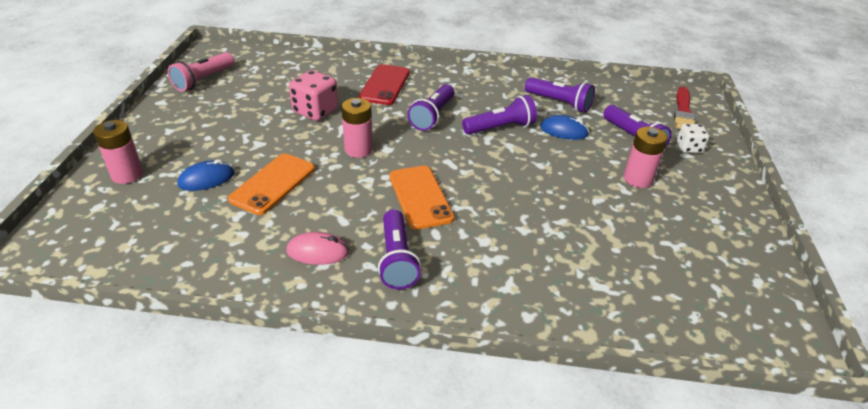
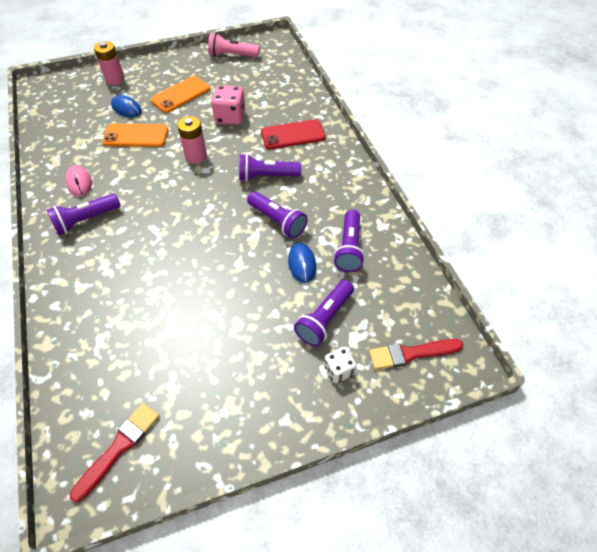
camera: 65 degrees right, 15 degrees up
(420, 197) = (157, 207): orange phone -> orange phone (181, 95)
(637, 179) = (256, 336): pink battery -> none
(742, 298) = (119, 447): none -> red brush

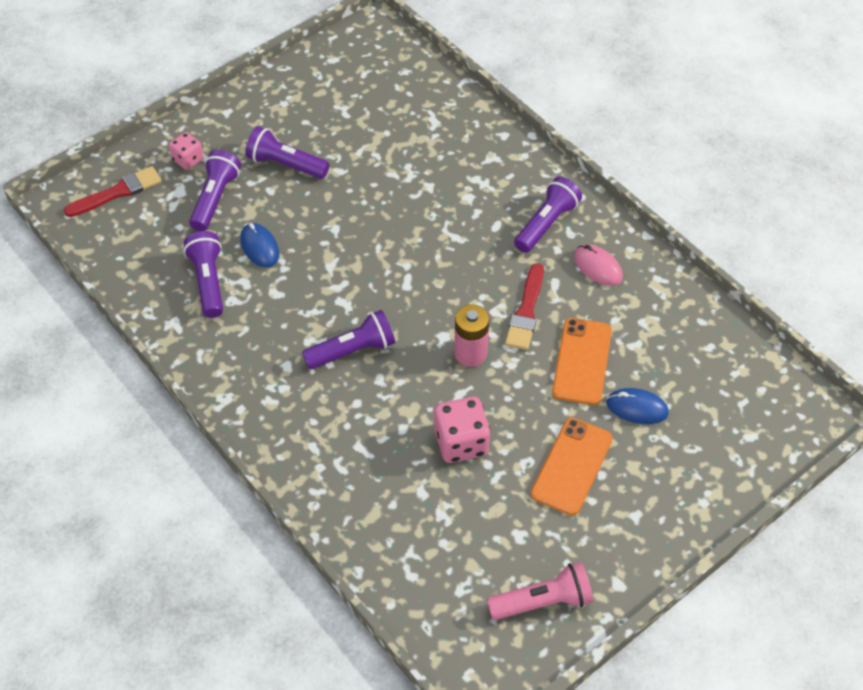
camera: 160 degrees right, 0 degrees up
(115, 79) = (707, 465): pink battery -> none
(119, 447) = (360, 60): red brush -> red brush (526, 311)
(136, 136) = (582, 361): orange phone -> orange phone turned 60 degrees counterclockwise
(277, 221) = (310, 290): purple flashlight -> purple flashlight (285, 164)
(293, 135) = (345, 437): red phone -> none
(339, 370) = (188, 159): white dice -> pink dice

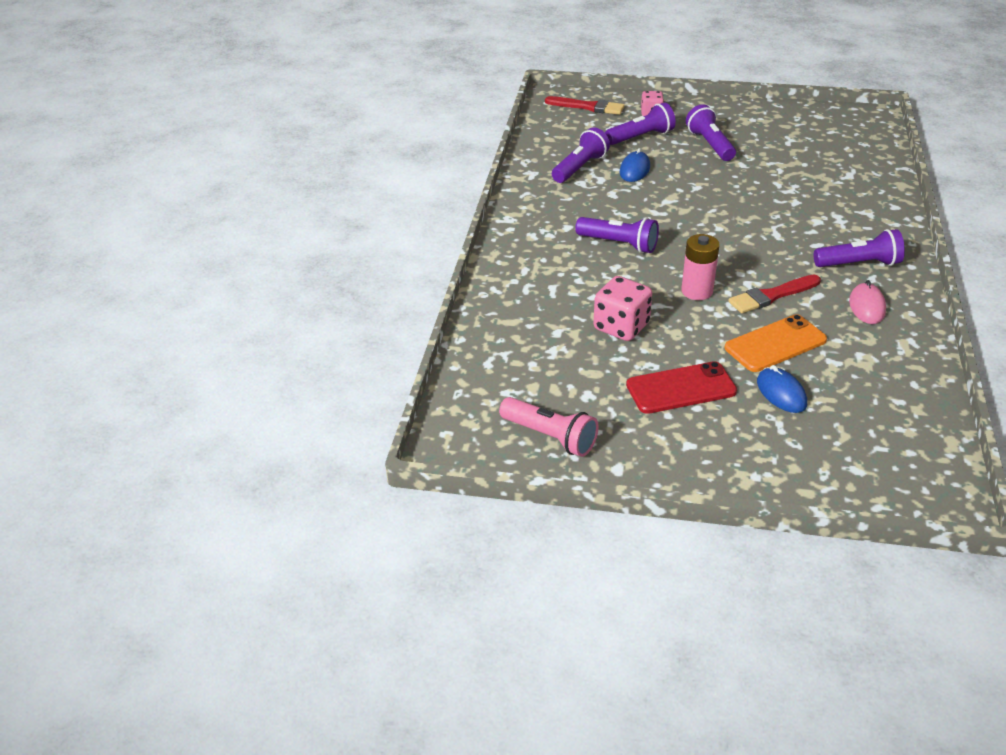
camera: 50 degrees right, 15 degrees down
(571, 466) = (681, 388): orange phone -> red phone

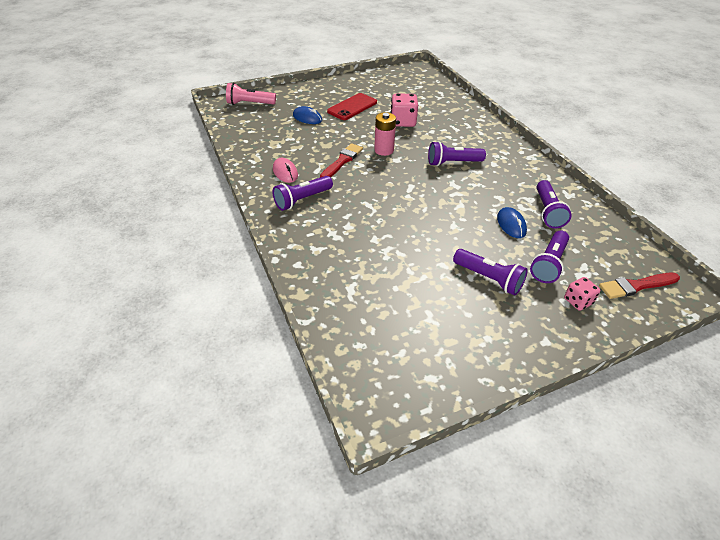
camera: 145 degrees right, 5 degrees up
(550, 437) = (386, 79): pink flashlight -> pink flashlight (249, 103)
(775, 344) = (323, 137): orange phone -> none

